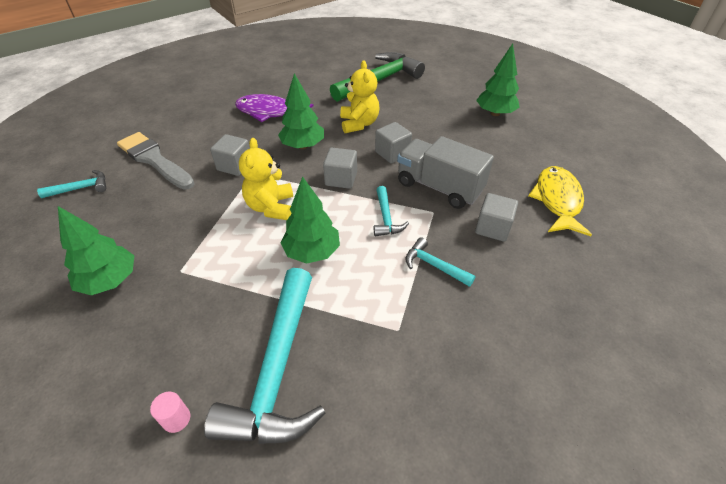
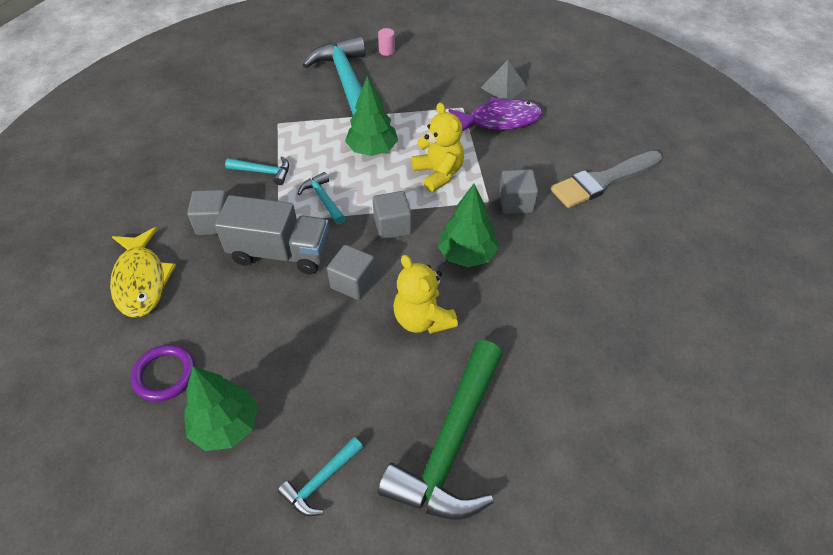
camera: 155 degrees right, 5 degrees up
(81, 188) = (625, 133): turquoise hammer -> turquoise hammer (321, 481)
(110, 281) = (504, 87): green tree -> grey pyramid
(154, 160) = (603, 181): grey brush -> grey brush turned 135 degrees clockwise
(269, 112) = (556, 295): purple fish -> purple fish (499, 120)
(533, 142) = (164, 374): none -> purple ring

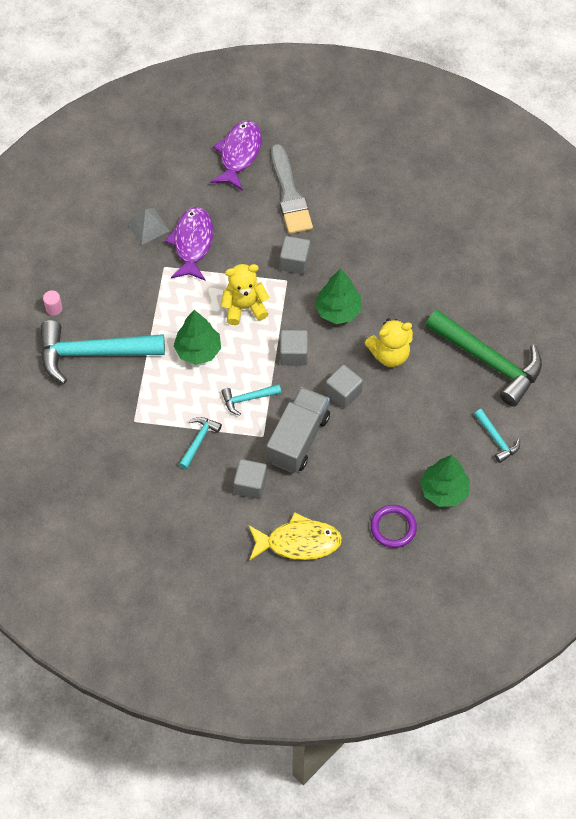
camera: 75 degrees left, 10 degrees up
(629, 131) = (239, 154): none -> purple fish

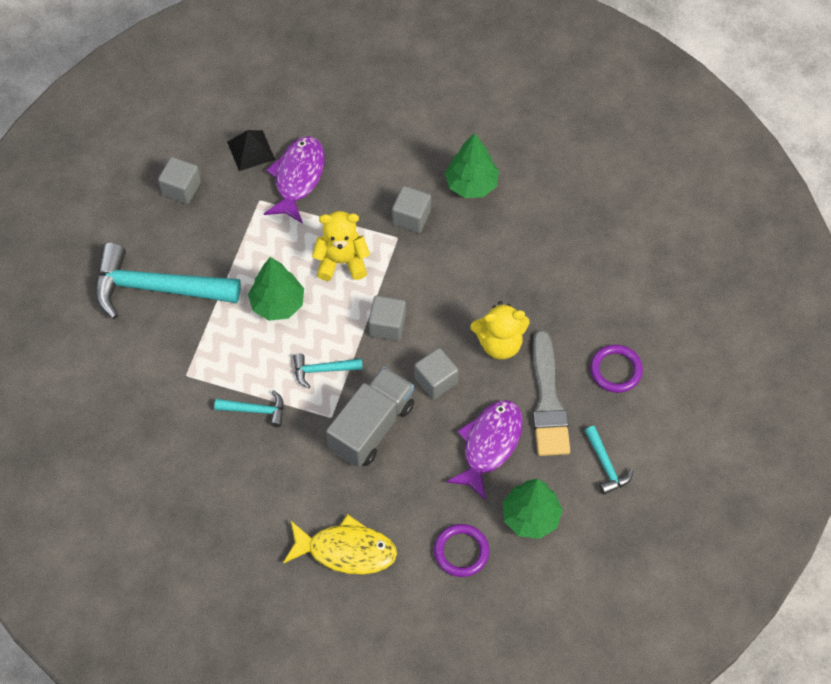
camera: 10 degrees right, 0 degrees up
(54, 308) = (123, 229): pink cylinder -> none
(147, 226) = (251, 150): grey pyramid -> black pyramid
(198, 440) = (255, 410): turquoise hammer -> turquoise hammer turned 60 degrees clockwise
(239, 154) = (373, 82): purple fish -> purple fish (489, 445)
(250, 485) = (304, 472): grey cube -> grey cube (181, 188)
(289, 195) = (422, 138): grey brush -> grey brush (548, 401)
(338, 310) = (450, 282): green tree -> green tree (471, 184)
(489, 361) = (616, 370): green hammer -> purple ring

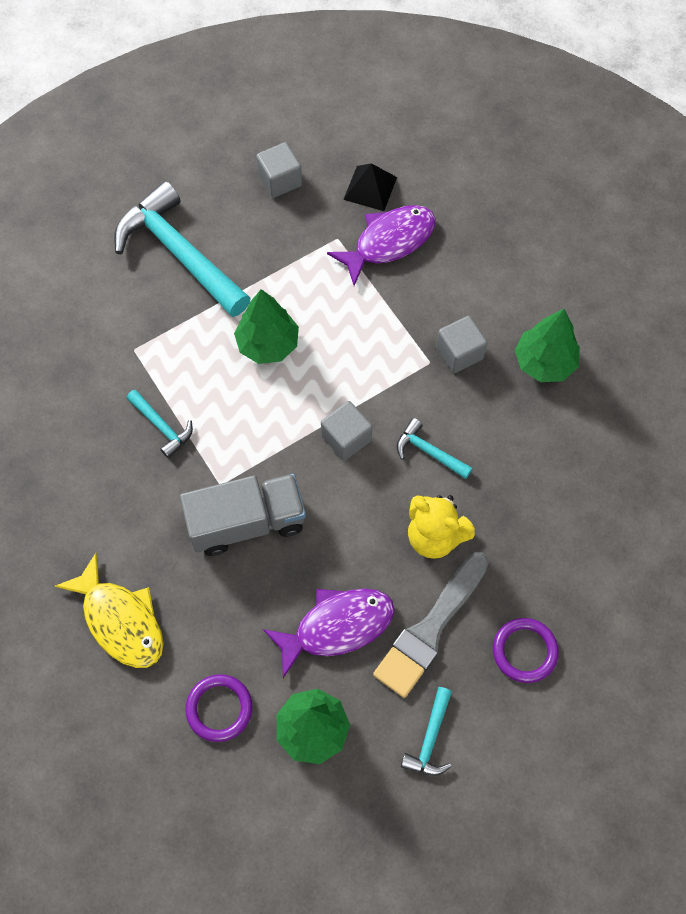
camera: 40 degrees right, 5 degrees up
(322, 370) = (252, 435): turquoise hammer -> turquoise hammer (429, 452)
(341, 261) = (359, 347): yellow teddy bear -> none
(436, 380) = (343, 525): grey cube -> none

